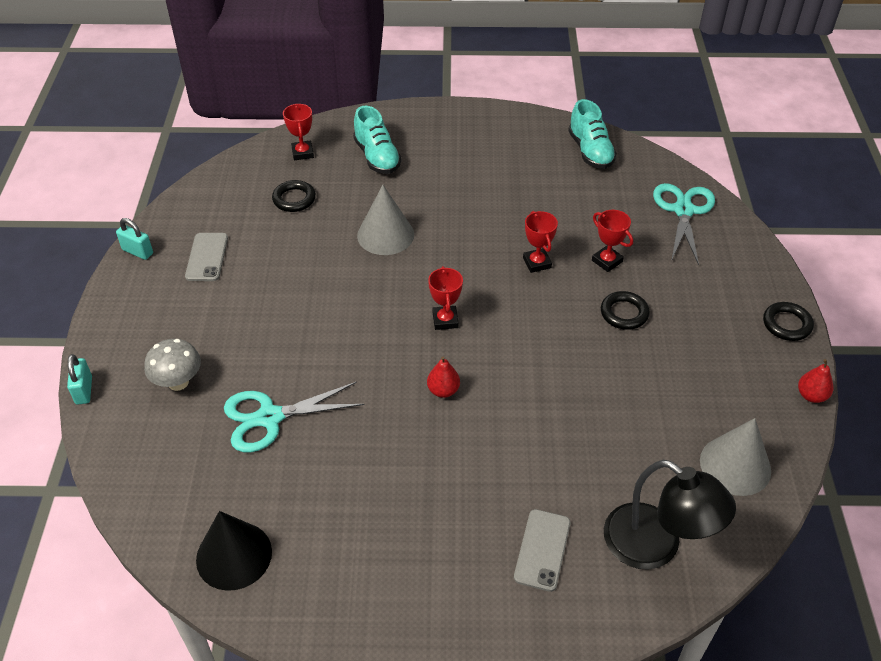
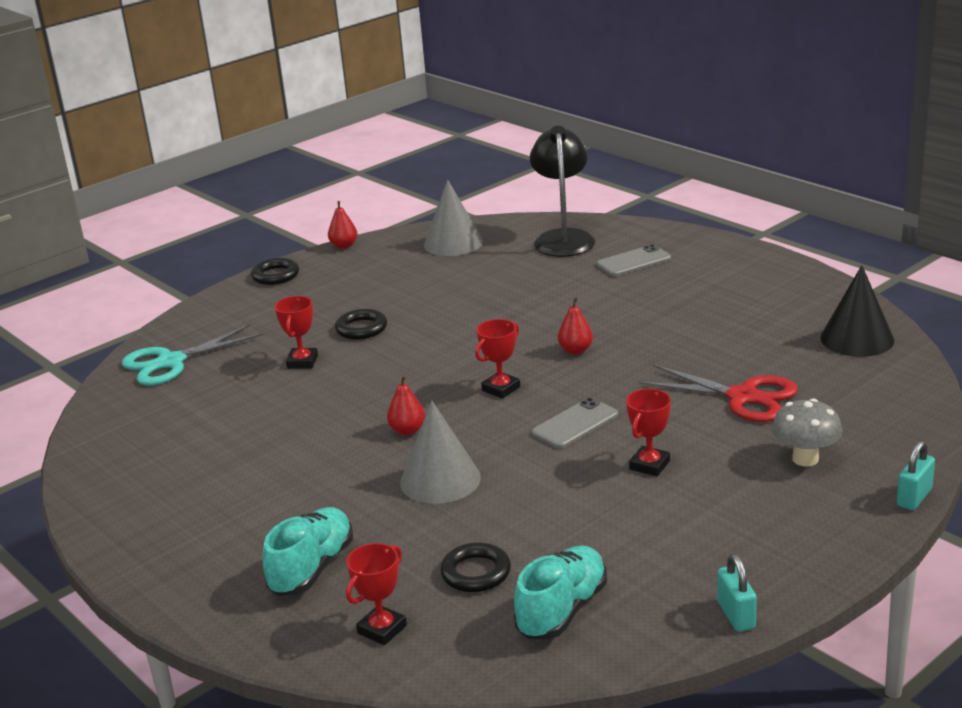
camera: 130 degrees left, 20 degrees down
(207, 257) = (656, 561): grey phone -> grey phone (575, 424)
(270, 417) = (743, 397): turquoise scissors -> red scissors
(454, 253) = (407, 430): none -> red pear
(537, 263) = (355, 388): red trophy -> red trophy (649, 465)
(590, 151) = (121, 446): turquoise shoe -> turquoise shoe (562, 610)

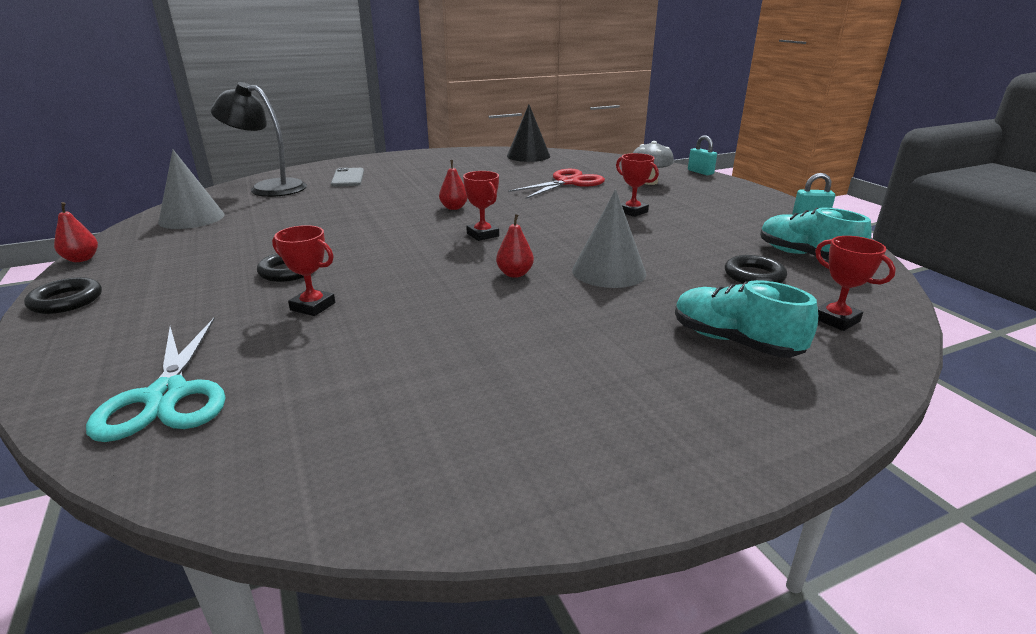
camera: 75 degrees left, 0 degrees up
(575, 424) = (561, 221): grey phone -> none

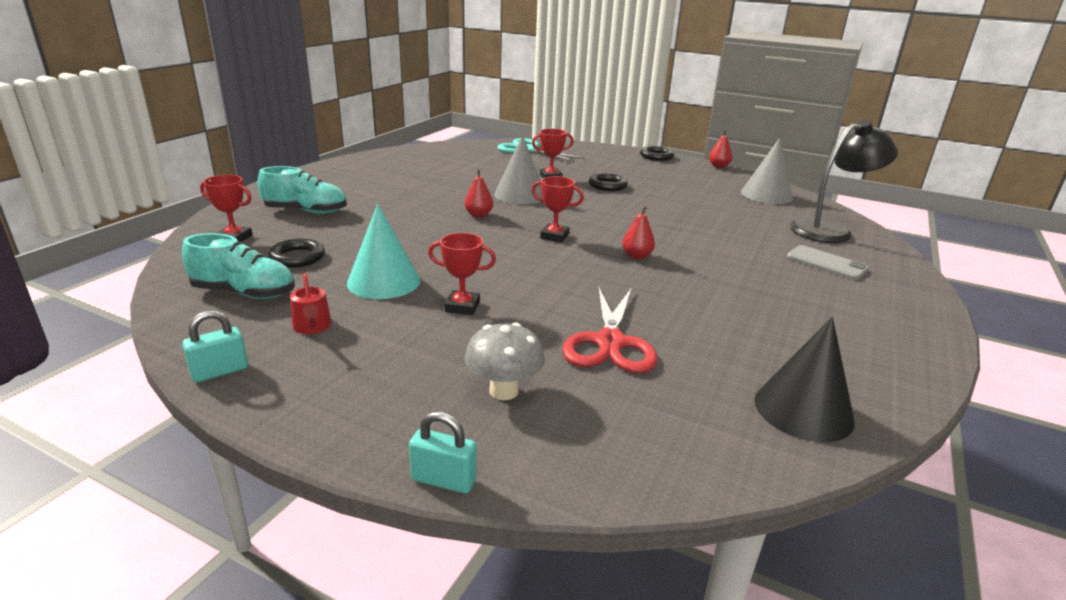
camera: 140 degrees right, 0 degrees up
(608, 271) = (417, 232): grey cone -> grey cone (520, 195)
(678, 237) = (383, 281): none -> turquoise cone
(747, 224) = (312, 327): none -> red watering can

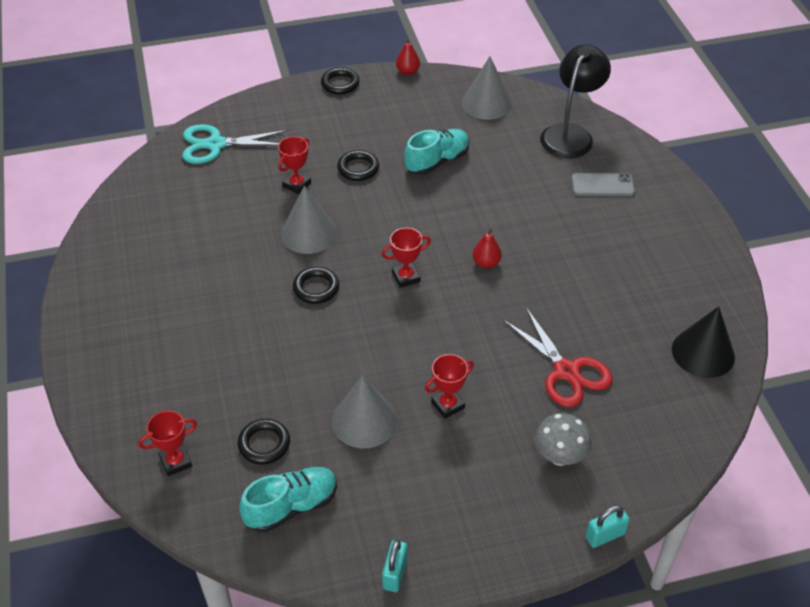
camera: 40 degrees left, 20 degrees up
(306, 211) = (172, 386): turquoise shoe -> turquoise shoe (437, 161)
(312, 327) = (387, 497): red watering can -> none
(383, 281) = (364, 420): turquoise cone -> grey cone
(478, 215) = (316, 288): red pear -> black ring

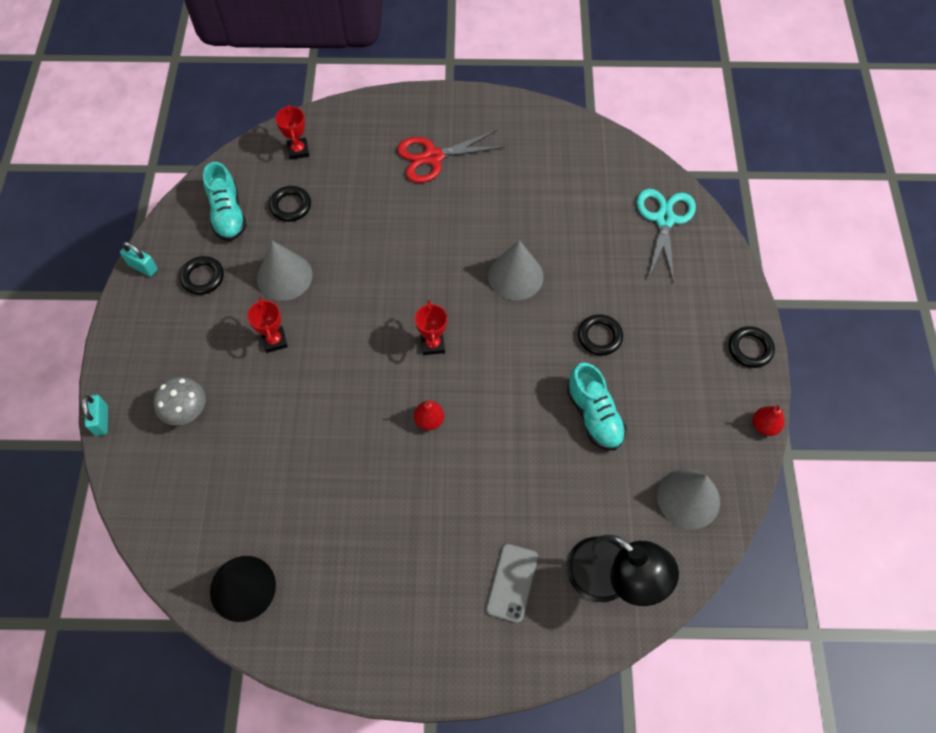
camera: 105 degrees right, 15 degrees up
(297, 185) = (587, 278): red trophy -> none
(316, 288) = (443, 269): black ring -> black ring (203, 277)
(566, 371) = (272, 449): red scissors -> red scissors (433, 157)

